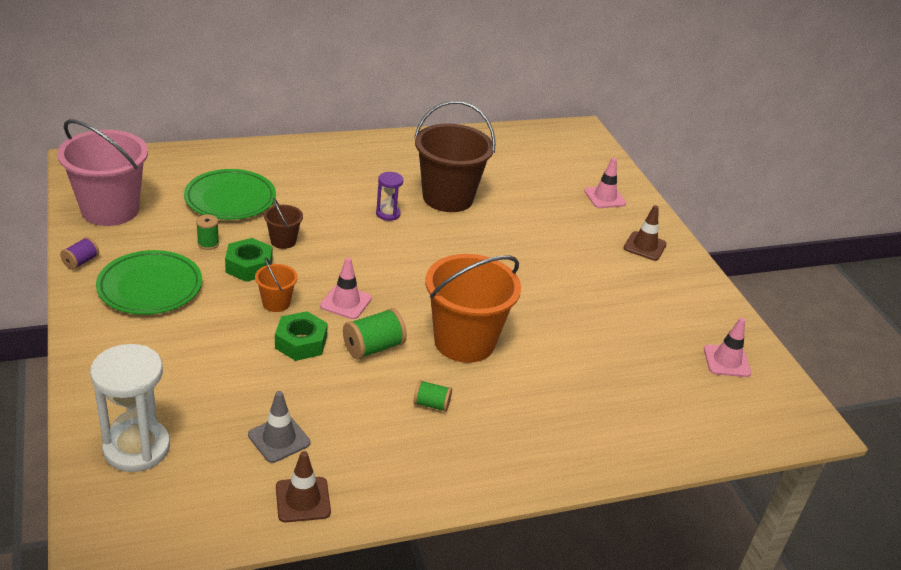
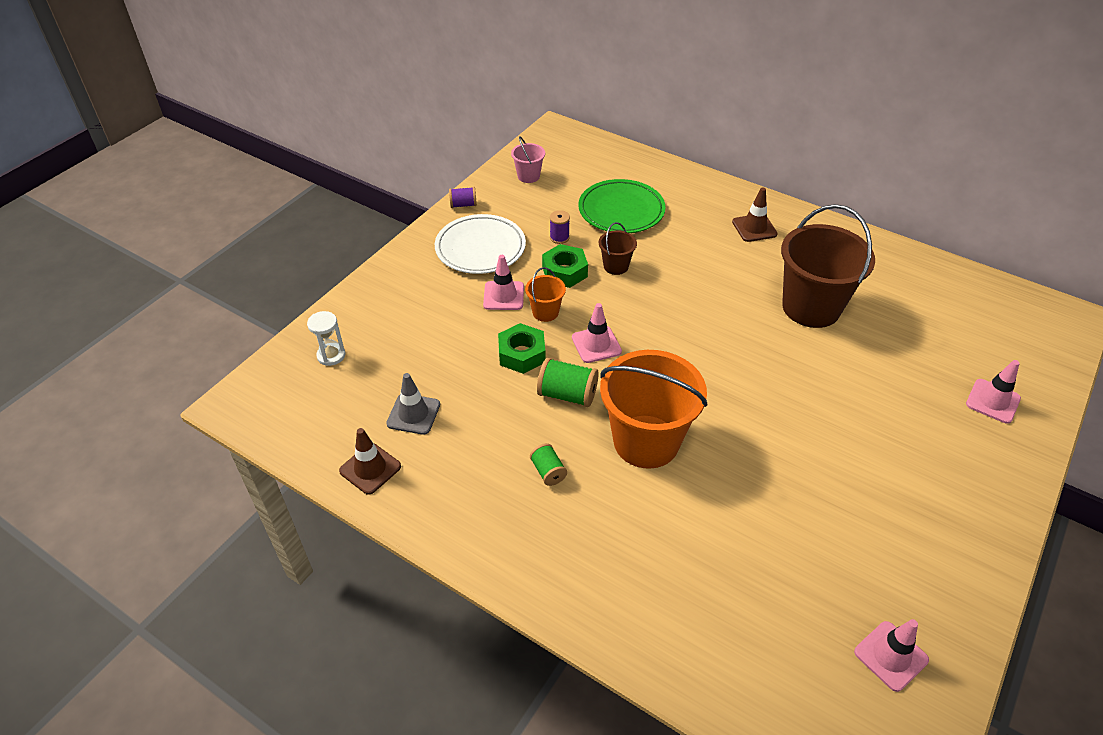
camera: 55 degrees right, 10 degrees up
(110, 210) = (528, 176): pink bucket -> pink bucket, size x0.46
(136, 448) = (331, 355): white hourglass -> white hourglass, size x0.52
(150, 287) = (480, 248): green plate -> white plate
(208, 244) = (559, 237): green spool -> purple spool
(225, 311) = (503, 296): none -> pink traffic cone
(388, 214) = (733, 291): purple hourglass -> none
(644, 246) = (967, 478): brown traffic cone -> brown traffic cone (754, 228)

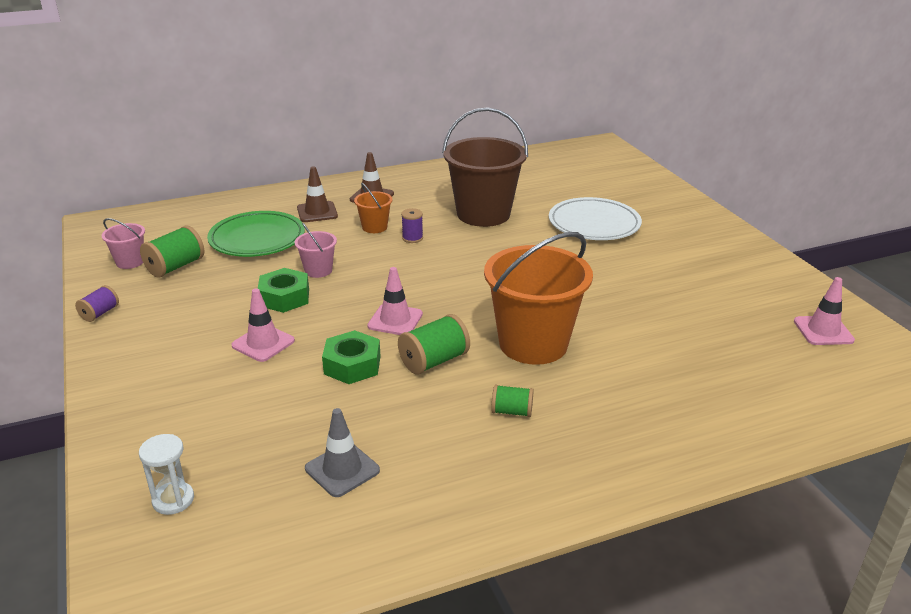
camera: 55 degrees left, 15 degrees down
(370, 469) = (381, 535): brown traffic cone -> brown traffic cone (317, 212)
(480, 248) = (178, 329): white plate -> white plate (594, 224)
(545, 198) = (175, 267): none -> green spool
(545, 312) = (319, 329): orange bucket -> orange bucket (374, 227)
(559, 237) = (238, 281): purple spool -> purple spool (412, 238)
(616, 266) = (318, 270): brown bucket -> pink bucket
(992, 401) = (643, 197): pink traffic cone -> none

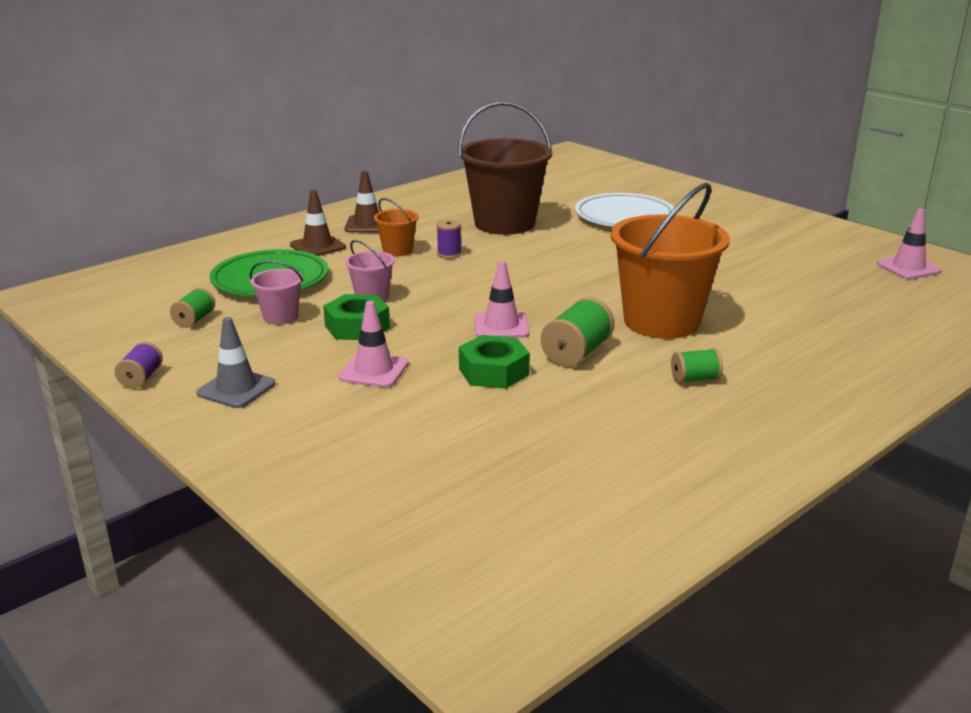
camera: 20 degrees left, 5 degrees down
(130, 262) = (130, 324): pink bucket -> pink bucket (280, 317)
(173, 500) = (412, 528): white hourglass -> none
(175, 267) = (194, 320): green spool -> green spool, size x0.61
(342, 469) = (573, 461): grey traffic cone -> grey traffic cone (236, 389)

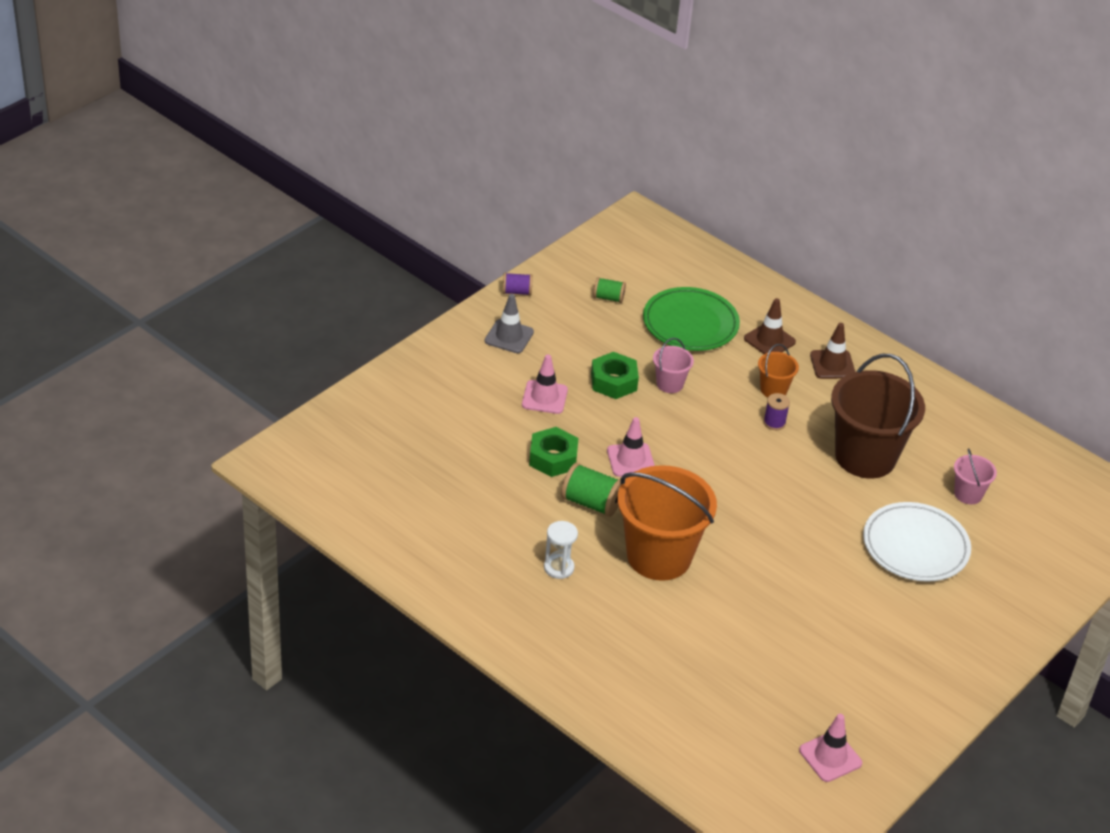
camera: 80 degrees right, 15 degrees up
(280, 317) = (622, 340): pink bucket -> pink bucket (968, 494)
(695, 379) = (559, 568): green spool -> white hourglass

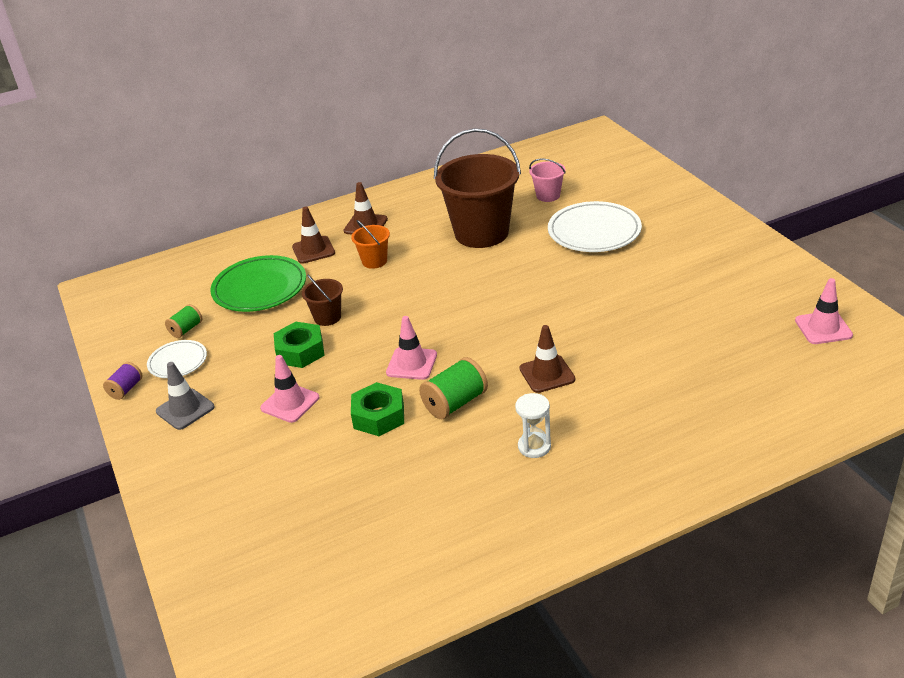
camera: 60 degrees left, 5 degrees down
(564, 309) = (178, 362): none -> white plate
(659, 556) = (547, 374): orange bucket -> brown traffic cone
(669, 384) = (327, 317): pink bucket -> brown bucket
(774, 423) = (414, 269): purple spool -> none

